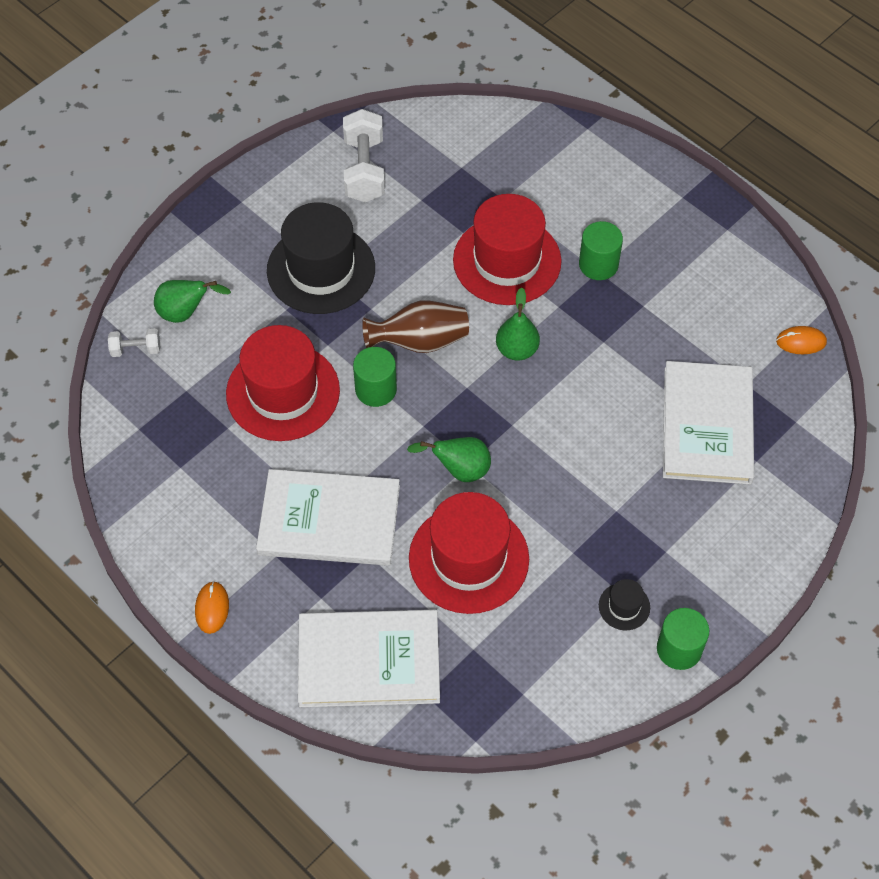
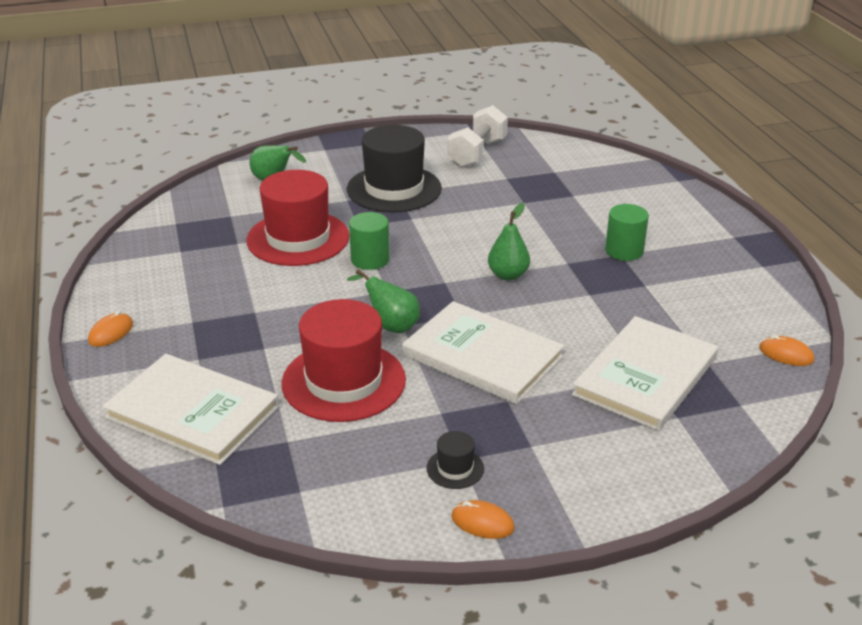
camera: 30 degrees right, 25 degrees down
(136, 349) = (220, 186): white dumbbell -> none
(329, 520) = (255, 317): white book -> white book (482, 356)
(419, 341) = (431, 246): brown vase -> none
(507, 261) = (546, 226): red hat -> none
(679, 649) = (482, 522): green cylinder -> orange mouse

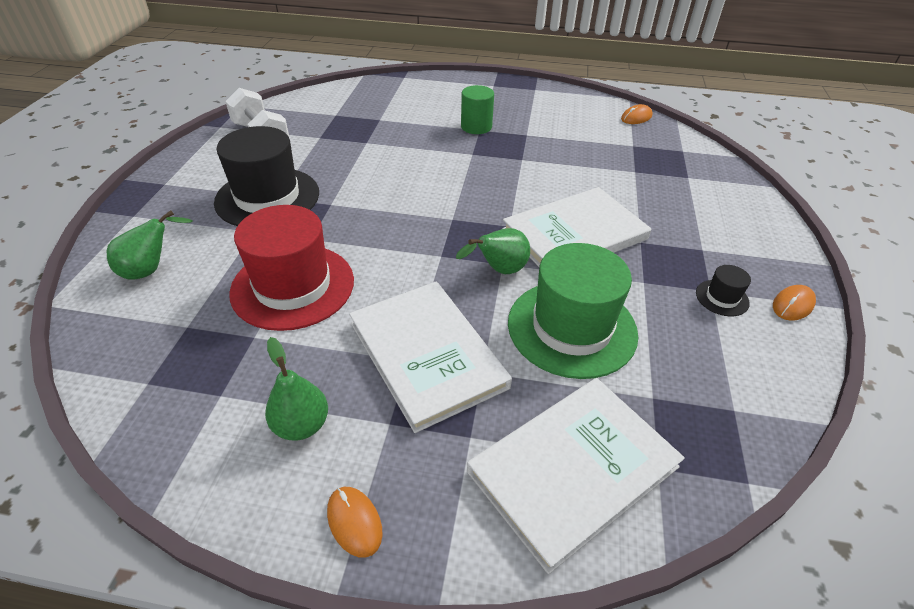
camera: 65 degrees left, 10 degrees up
(344, 381) = (572, 328): red hat -> green hat
(370, 259) = (378, 249): green cylinder -> none
(508, 275) = (467, 185): green pear -> green pear (301, 425)
(645, 376) = (636, 172): white book -> white book (427, 354)

